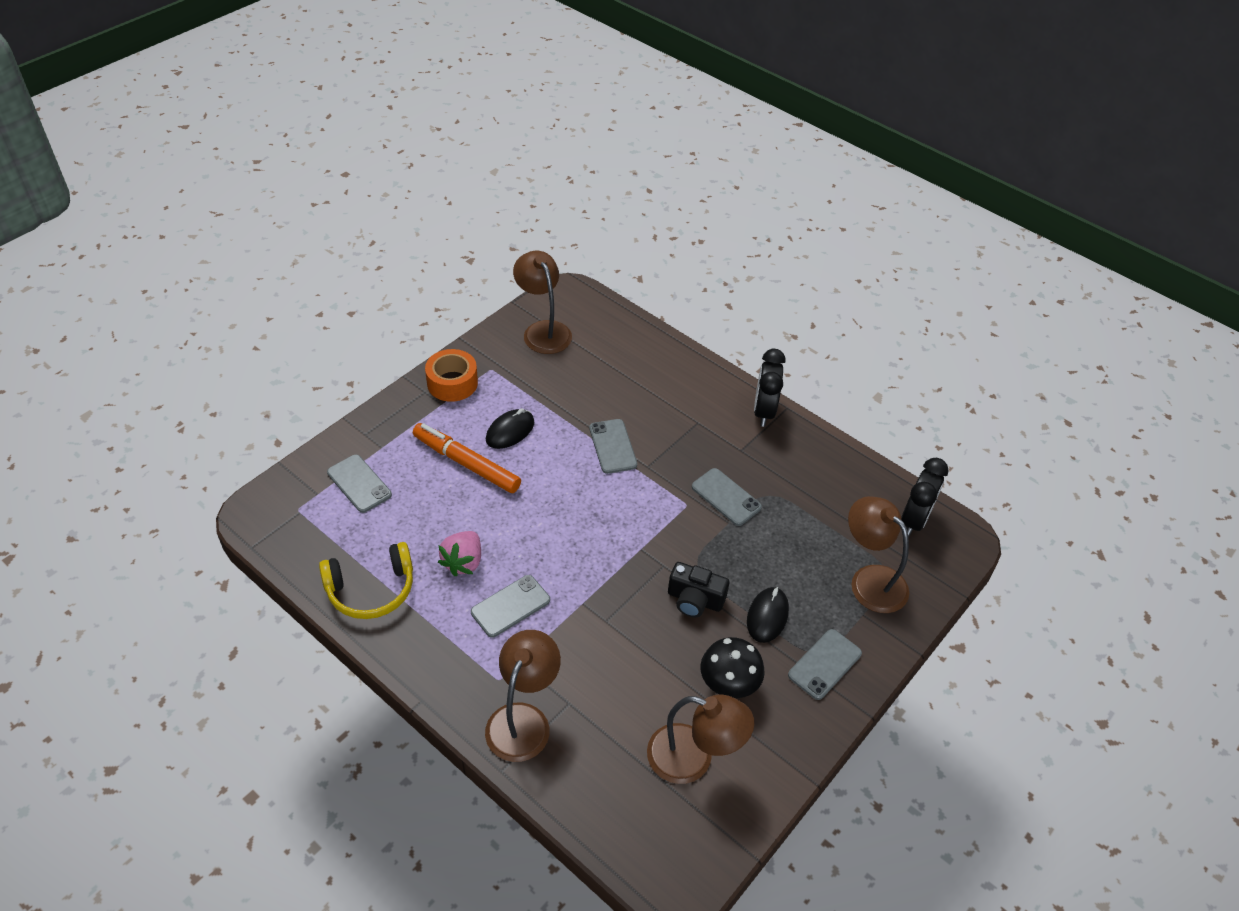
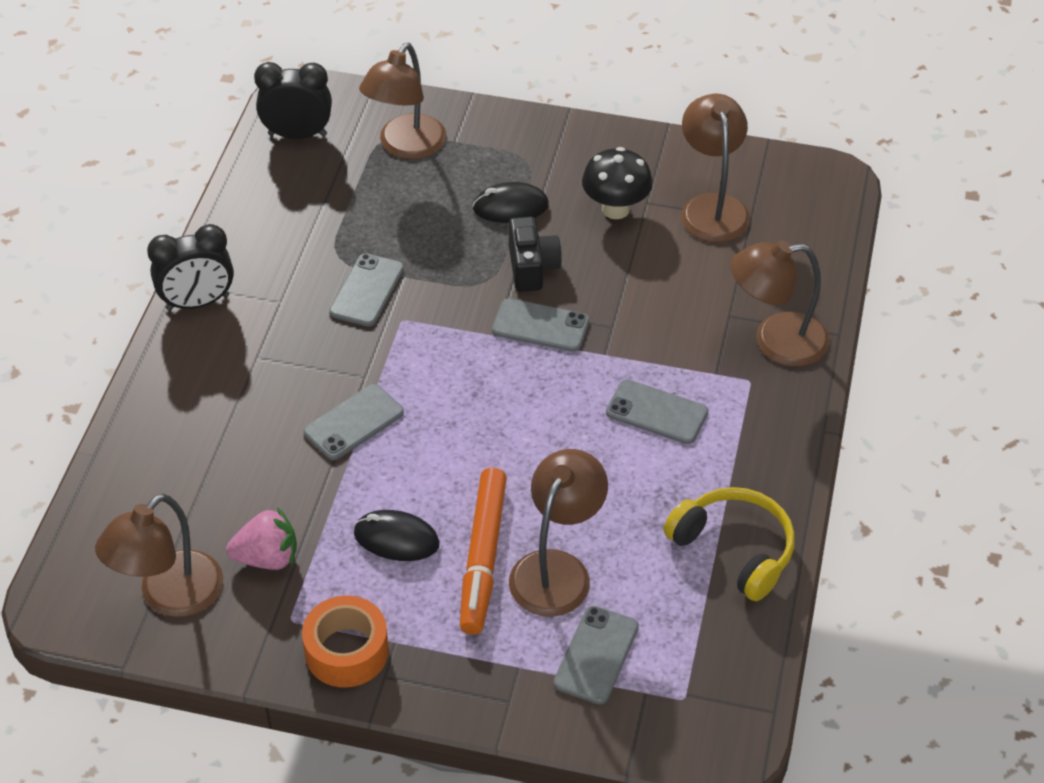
camera: 115 degrees left, 0 degrees up
(430, 493) = (557, 569): none -> brown lamp
(463, 562) = (632, 483): pink strawberry -> pink strawberry (267, 558)
(824, 664) = (537, 151): grey phone -> grey phone (540, 326)

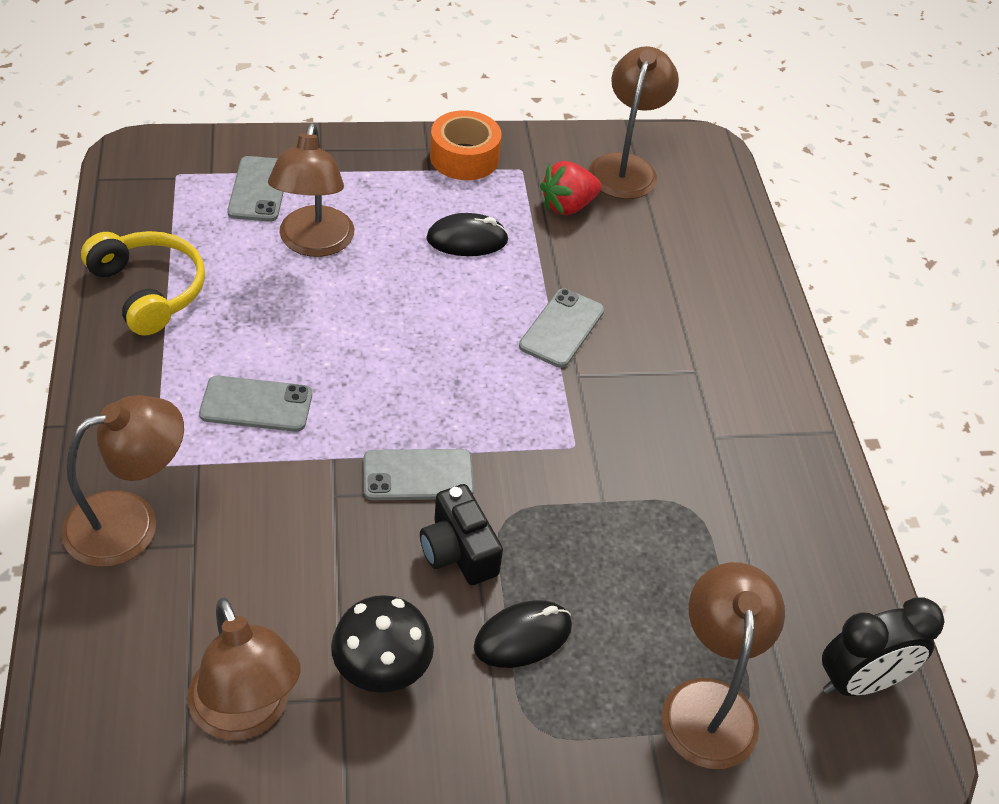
camera: 155 degrees right, 0 degrees up
(198, 302) = (797, 415): black clock -> none
(267, 558) = (567, 206): pink strawberry -> red strawberry
(367, 290) = (632, 472): grey phone -> none
(482, 557) = (384, 240): orange marker -> none
(734, 549) = (149, 290): yellow headphones -> yellow headphones turned 150 degrees counterclockwise

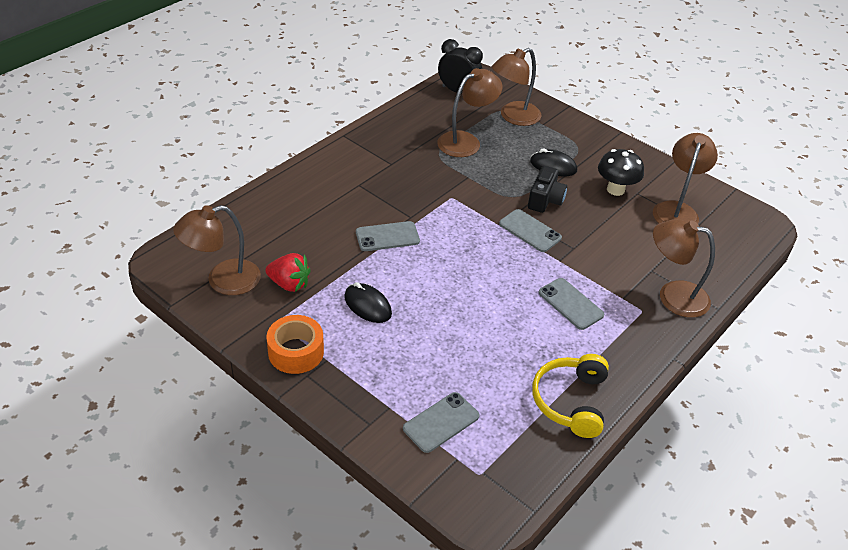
camera: 130 degrees left, 5 degrees down
(314, 243) = (450, 363): brown lamp -> brown lamp (466, 141)

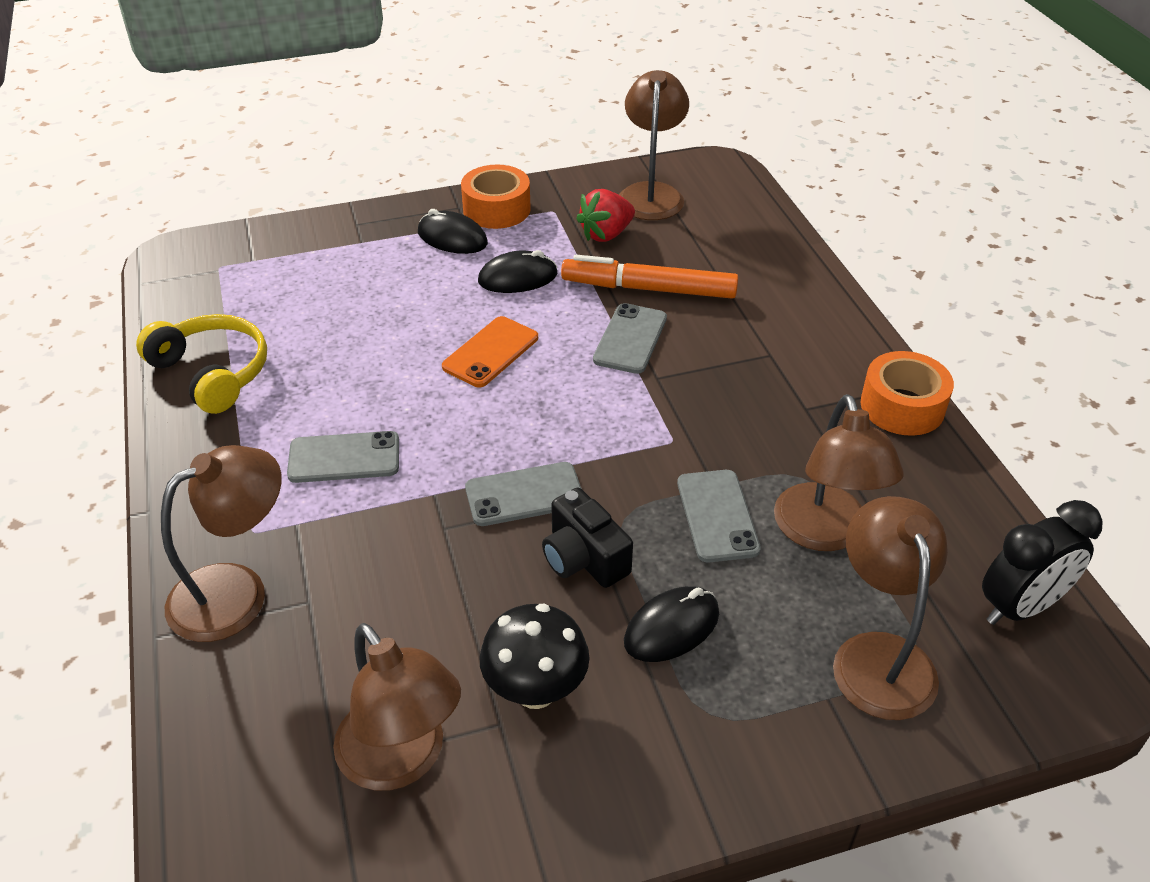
camera: 125 degrees right, 0 degrees up
(335, 245) = (649, 289): none -> orange marker
(348, 358) = (452, 238): none -> black mouse
(364, 137) = (902, 406): none -> orange tape
(441, 422) = (303, 267): grey phone -> grey phone (717, 516)
(445, 286) = (490, 352): none -> orange phone

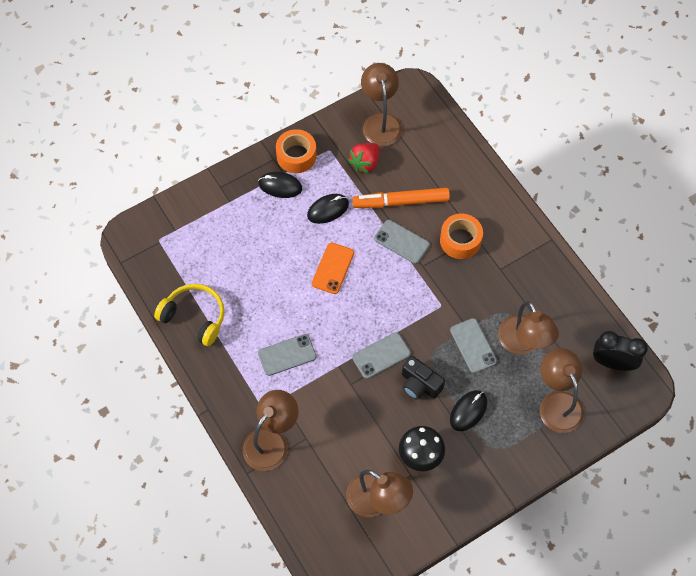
camera: 15 degrees left, 20 degrees up
(630, 339) = (401, 241): grey phone -> grey phone turned 60 degrees counterclockwise
(902, 406) = (546, 256): orange tape -> orange tape (460, 240)
(1020, 607) = (612, 363): black clock -> black clock turned 120 degrees counterclockwise

